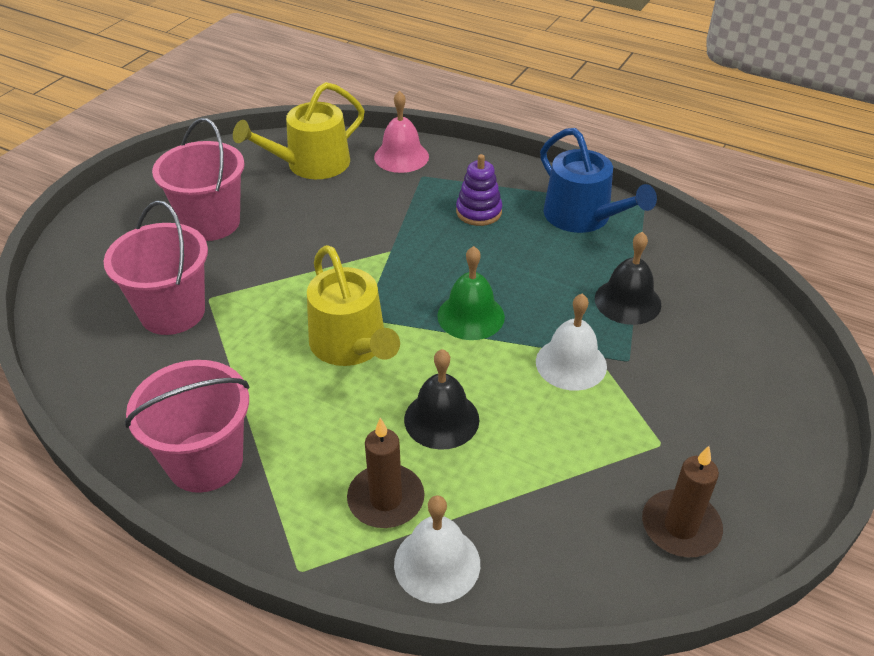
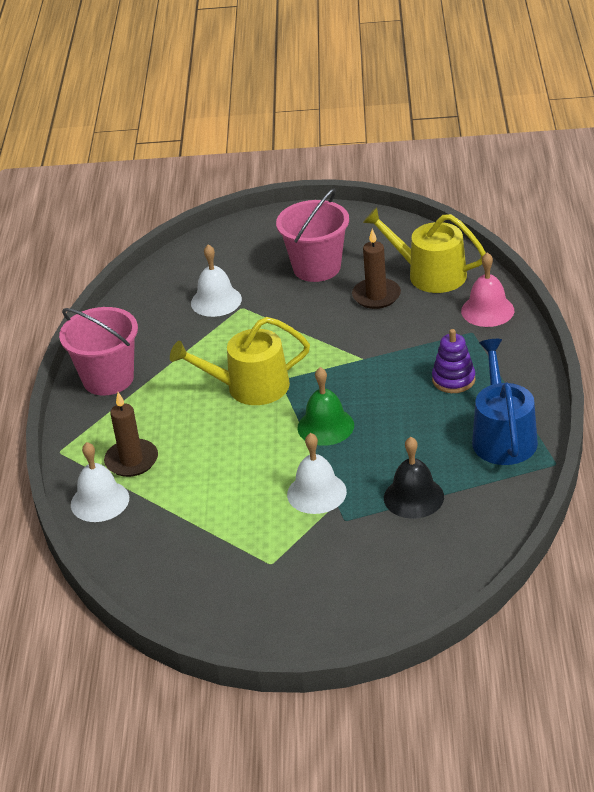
camera: 65 degrees right, 5 degrees down
(172, 312) = (216, 301): pink bucket -> white bell
(352, 345) = (249, 387): yellow watering can -> yellow watering can turned 45 degrees clockwise
(441, 419) = (214, 455): black bell -> none
(583, 217) = (503, 436): blue watering can -> blue watering can turned 150 degrees clockwise
(680, 526) = (201, 595): brown candle -> brown candle (376, 296)

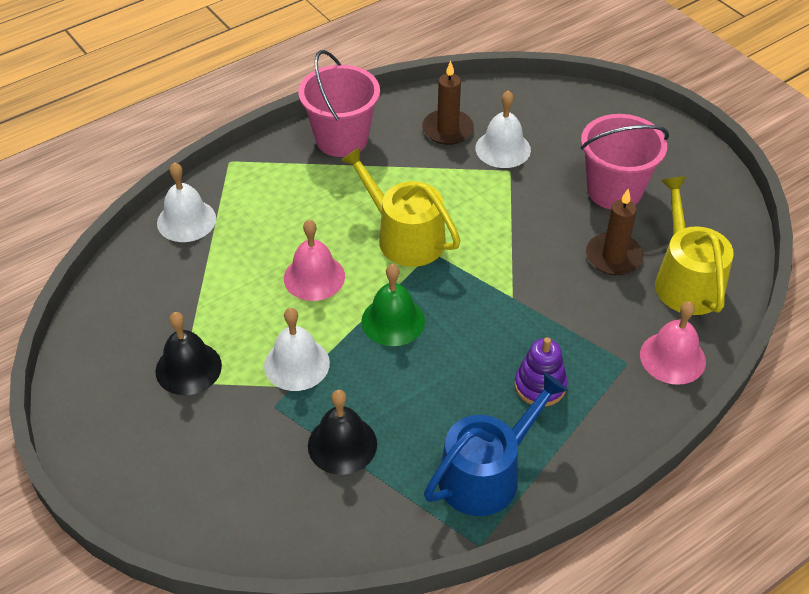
camera: 50 degrees right, 10 degrees up
(131, 460) = (250, 212): brown candle -> brown candle (447, 129)
(240, 451) = (314, 277): none -> pink bell
(261, 555) = (188, 368): none -> black bell

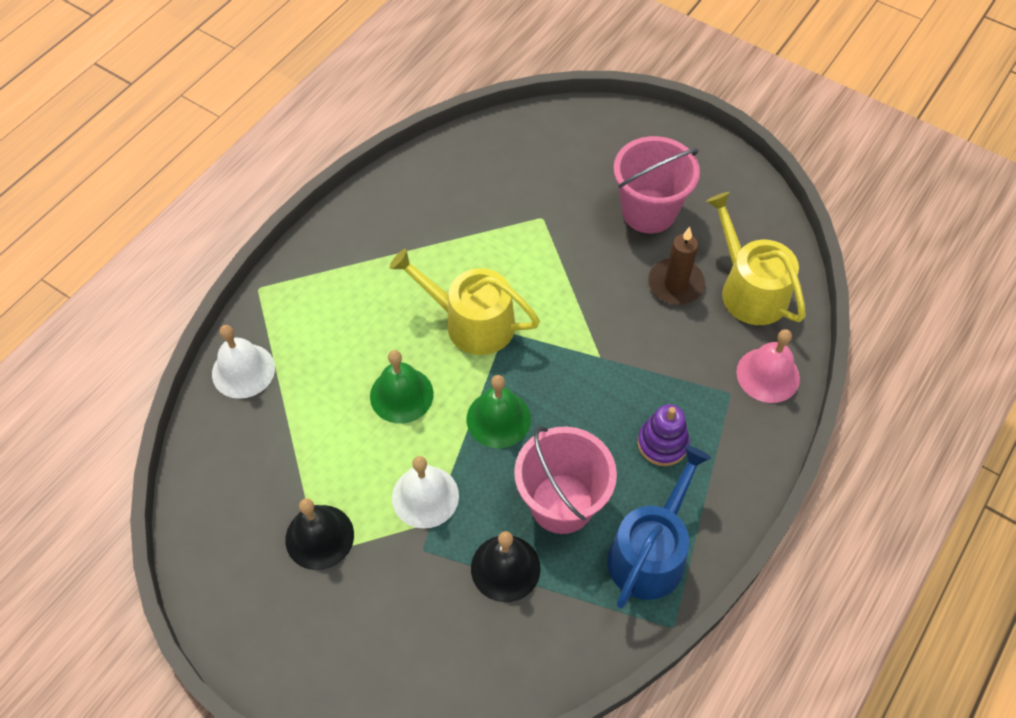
camera: 20 degrees left, 10 degrees up
(314, 277) = (401, 395): pink bell -> green bell
(341, 139) = (363, 229): pink bucket -> pink bucket (561, 503)
(447, 129) = (464, 188): brown candle -> none
(503, 149) = (526, 195): white bell -> none

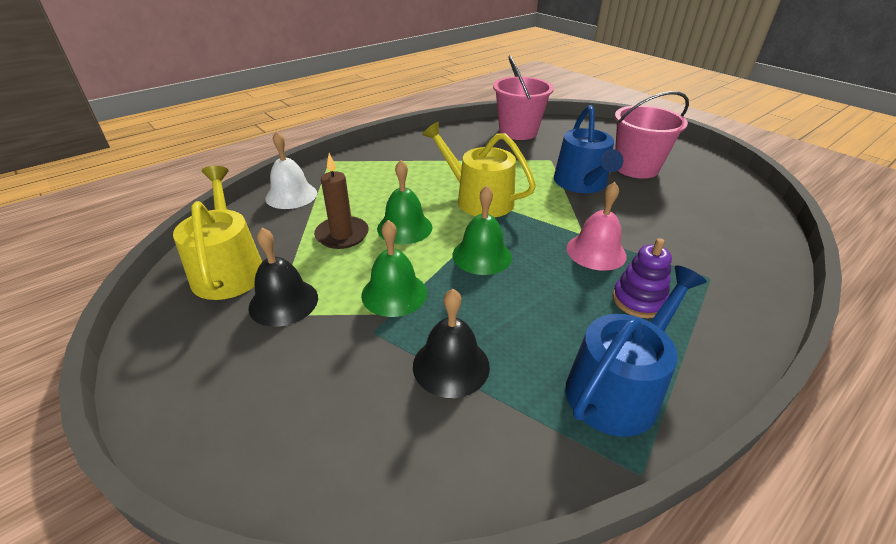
camera: 15 degrees right, 20 degrees down
(425, 496) = (394, 293): white bell -> green bell
(561, 503) = (525, 325): pink bucket -> pink bucket (518, 132)
(587, 261) = (582, 184): none -> blue watering can
(675, 284) = (657, 205): brown candle -> brown candle (342, 235)
(749, 289) = (725, 218): yellow watering can -> yellow watering can (228, 269)
(768, 375) = (749, 272): pink bell -> pink bell (596, 251)

